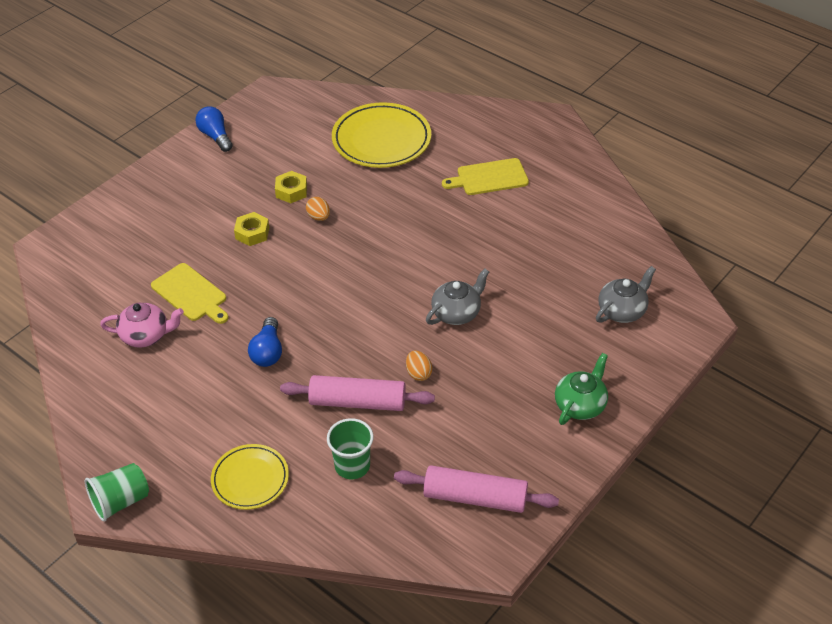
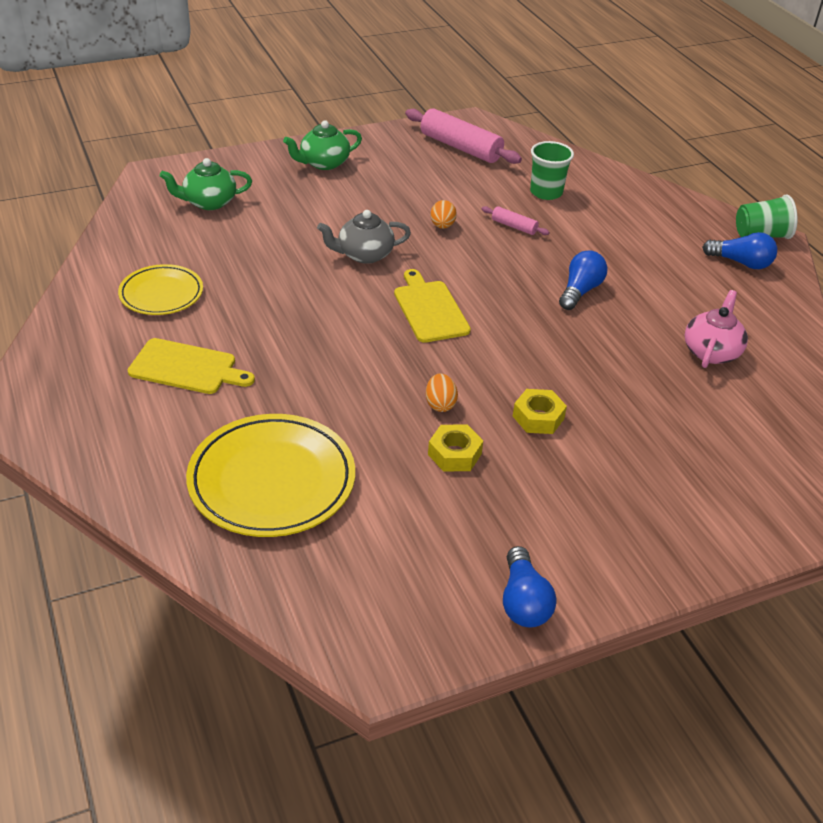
camera: 155 degrees left, 5 degrees down
(136, 450) = (741, 263): none -> blue light bulb
(146, 335) = (711, 352): pink teapot -> pink teapot turned 90 degrees clockwise
(191, 294) = (645, 375): yellow cutting board -> yellow cutting board (430, 309)
(250, 479) = (639, 212): yellow plate -> yellow plate (161, 294)
(357, 402) = (514, 226): pink rolling pin -> pink rolling pin, size x0.49
(622, 311) = (209, 202): grey teapot -> green teapot

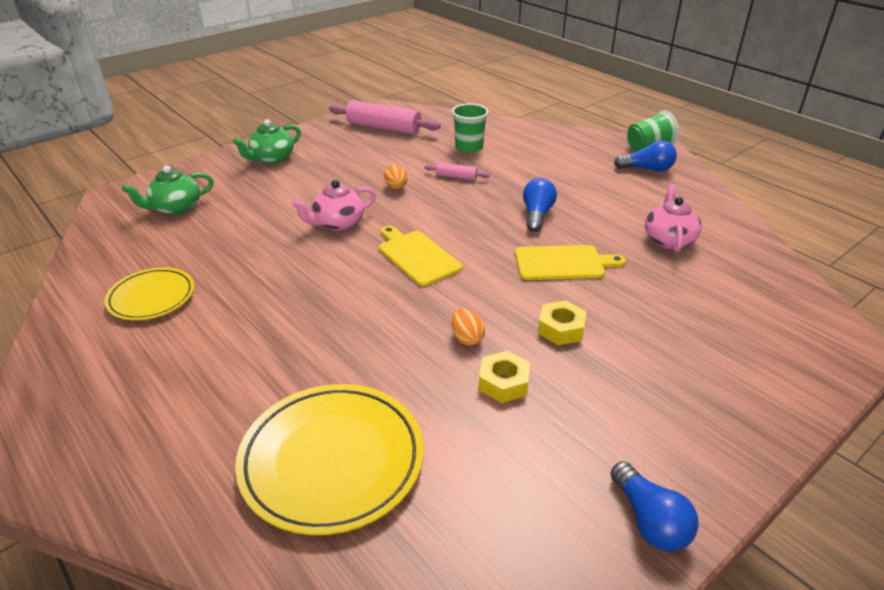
camera: 15 degrees left, 5 degrees down
(187, 368) = (200, 363): yellow cutting board -> yellow cutting board (563, 263)
(364, 255) = (338, 223): grey teapot -> pink teapot

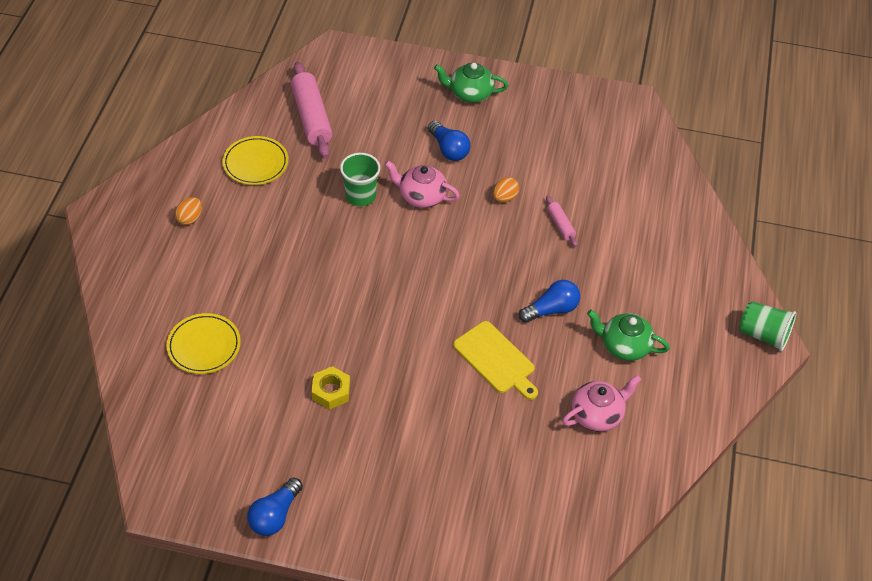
camera: 50 degrees right, 15 degrees up
(175, 208) = (353, 94): green teapot -> green teapot (624, 346)
(332, 460) = (204, 346): yellow plate -> yellow plate, size x0.60
(384, 128) = (595, 126): pink rolling pin -> pink rolling pin (312, 117)
(417, 256) = (424, 268): yellow cutting board -> none
(467, 338) = (357, 349): orange egg -> orange egg (190, 218)
(469, 147) = (621, 204): green cup -> green cup (360, 196)
(561, 329) = (413, 396): yellow nut -> none
(647, 169) = (714, 351): blue light bulb -> blue light bulb (448, 149)

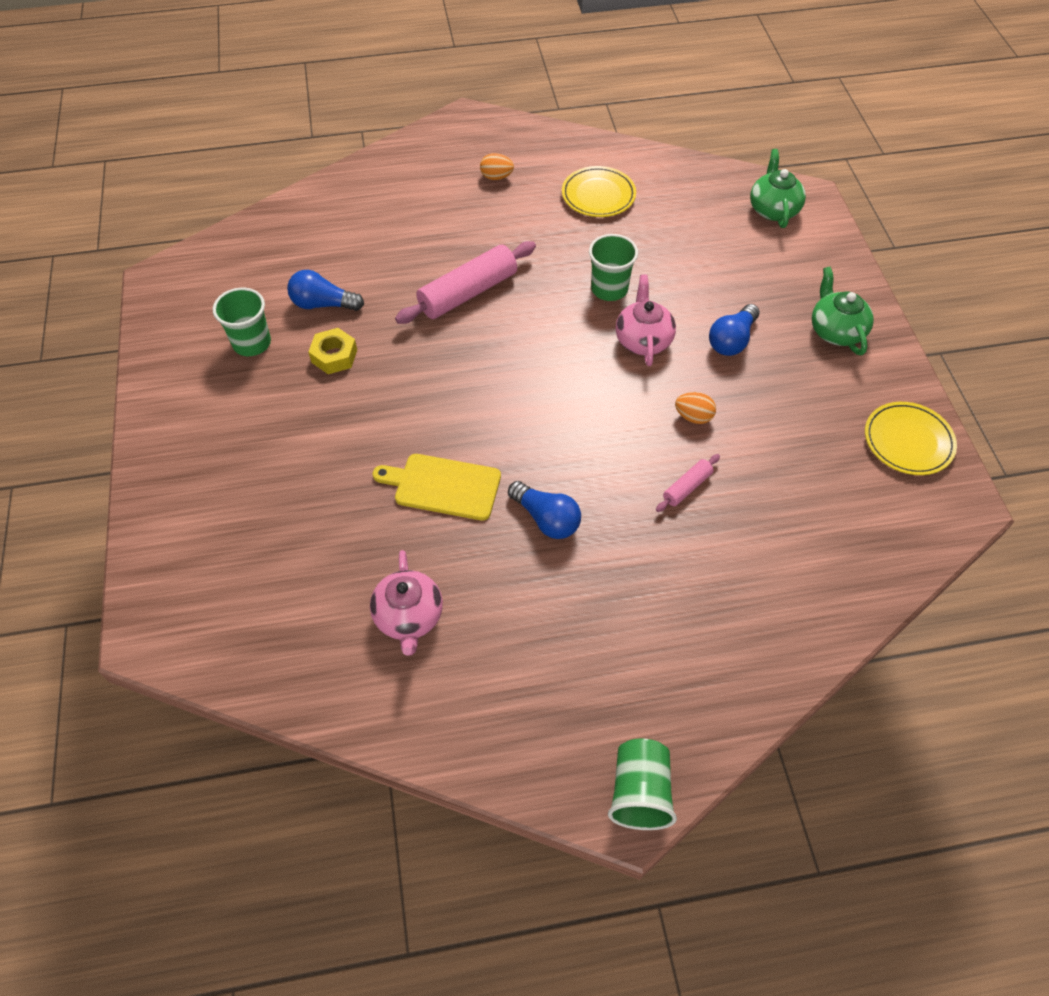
camera: 70 degrees right, 5 degrees up
(204, 346) = (347, 243): yellow plate -> yellow plate (908, 441)
(275, 515) = (168, 366): blue light bulb -> blue light bulb (323, 304)
(283, 446) = (252, 343): none -> green cup
(312, 117) = (692, 213): pink rolling pin -> pink rolling pin (468, 293)
(496, 360) = (443, 486): yellow cutting board -> yellow cutting board turned 75 degrees clockwise
(597, 414) = (409, 617): pink teapot -> pink teapot turned 45 degrees clockwise
(624, 346) = (530, 616): green teapot -> green teapot (773, 209)

